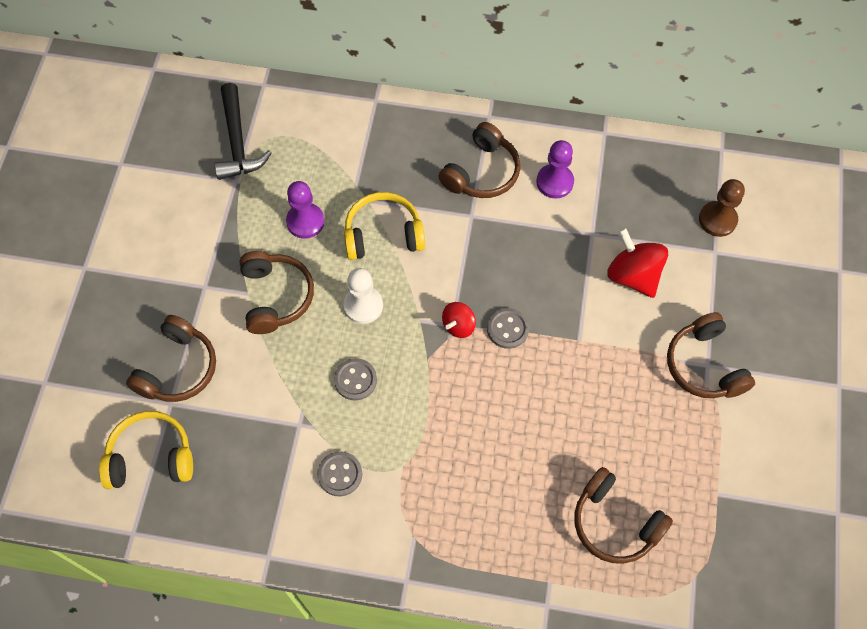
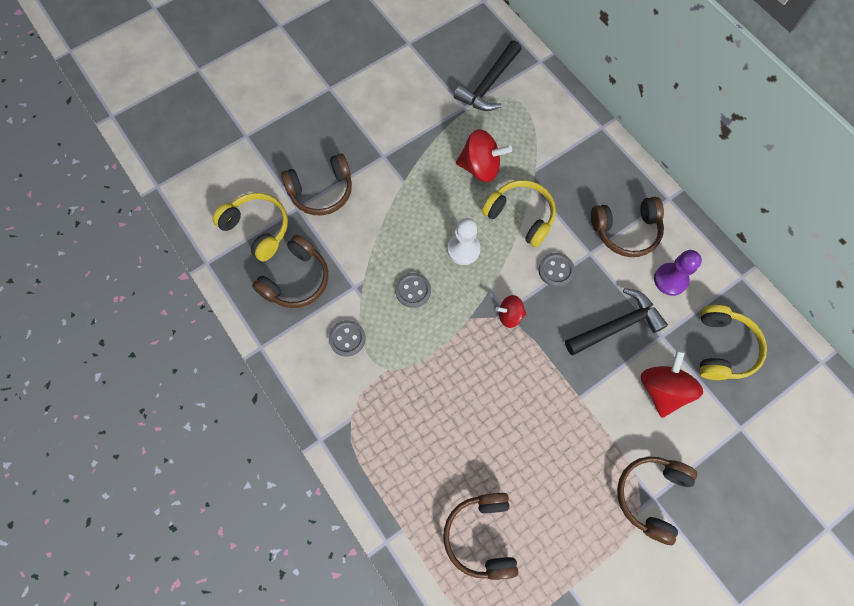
camera: 45 degrees right, 5 degrees up
(275, 297) = (417, 198): brown headphones -> brown headphones (296, 280)
(305, 221) = (480, 167): purple pawn -> red spinning top
(507, 329) = (539, 346): grey button -> grey button (556, 270)
(551, 256) = (617, 326): none -> black hammer
(644, 202) = (722, 348): none -> yellow headphones
(717, 220) = (766, 408): brown pawn -> none

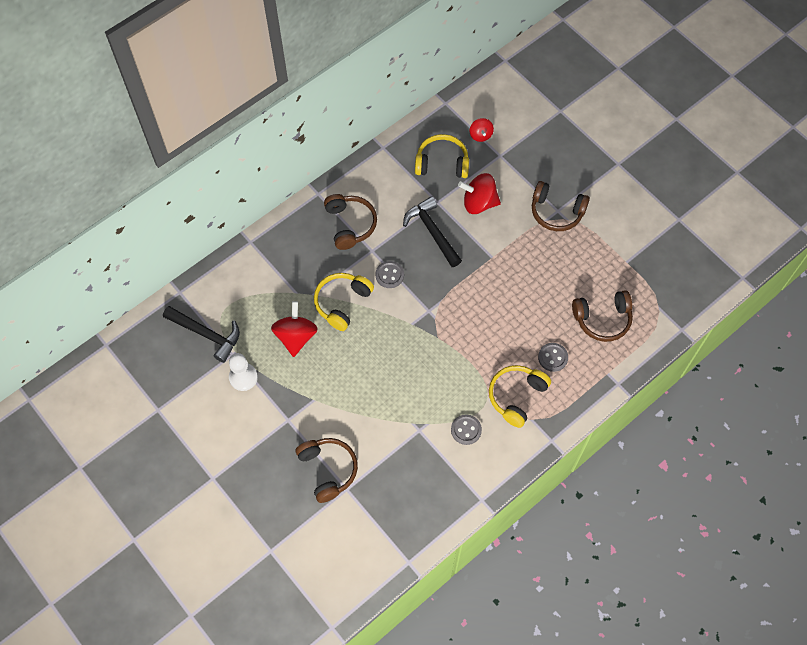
camera: 95 degrees left, 5 degrees down
(257, 229) = (371, 522): yellow headphones -> yellow headphones (516, 396)
(296, 280) = (417, 479): brown headphones -> none
(413, 291) = (418, 382): grey button -> grey button (552, 357)
(463, 249) = (377, 345): white pawn -> white pawn (243, 377)
(510, 315) = (432, 307): red spinning top -> red spinning top (480, 135)
(670, 280) = (390, 195): purple pawn -> none

